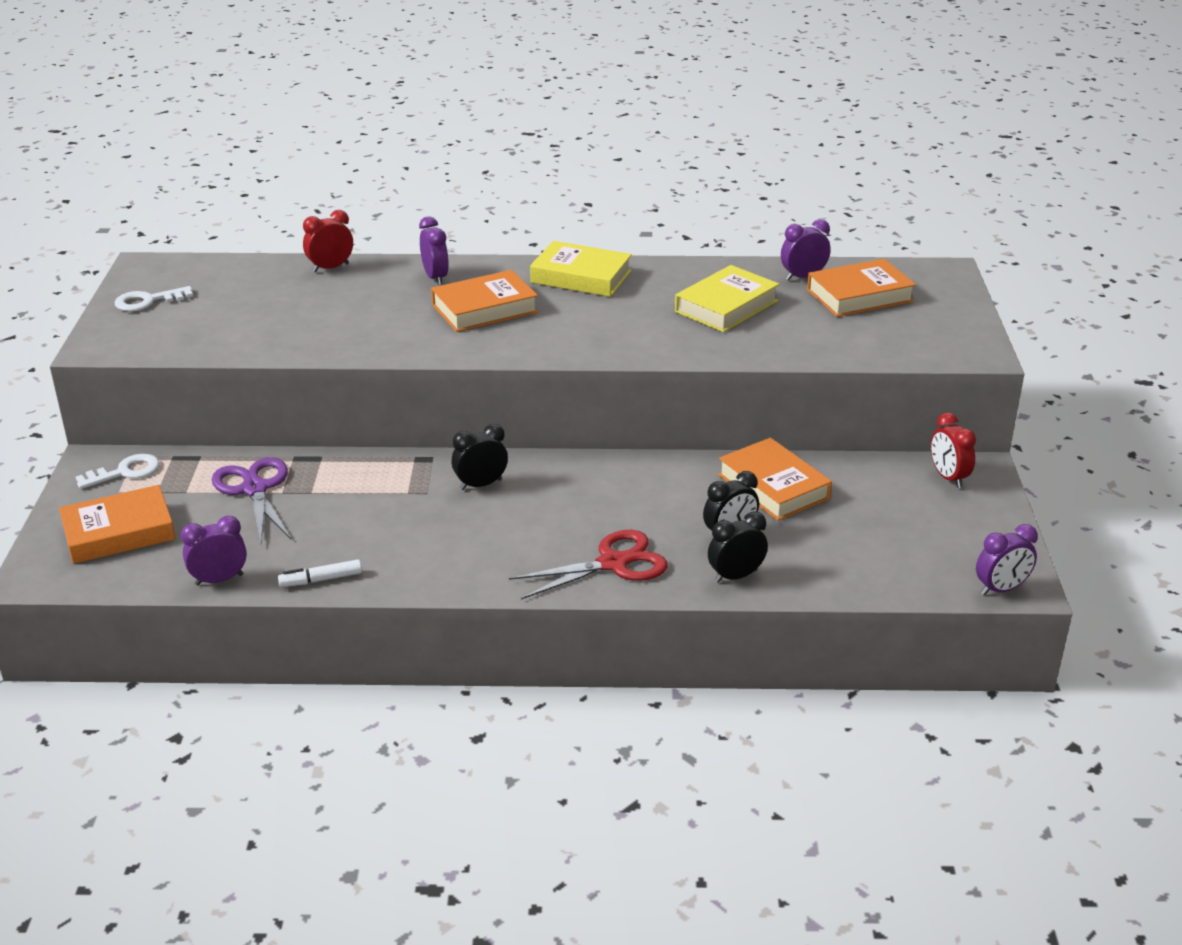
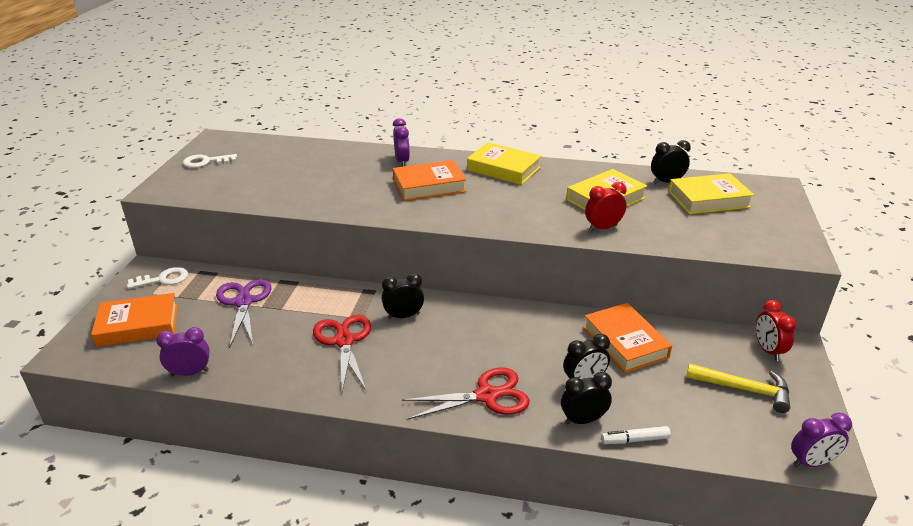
camera: 10 degrees right, 0 degrees up
(321, 580) = (262, 382): white marker -> white marker (634, 440)
(330, 268) = (334, 149): red clock -> red clock (603, 228)
(411, 522) = (344, 341): none -> red scissors
(803, 277) = (666, 182): purple clock -> black clock
(859, 296) = (708, 199): orange book -> yellow book
(922, 523) = (744, 389): none -> yellow hammer

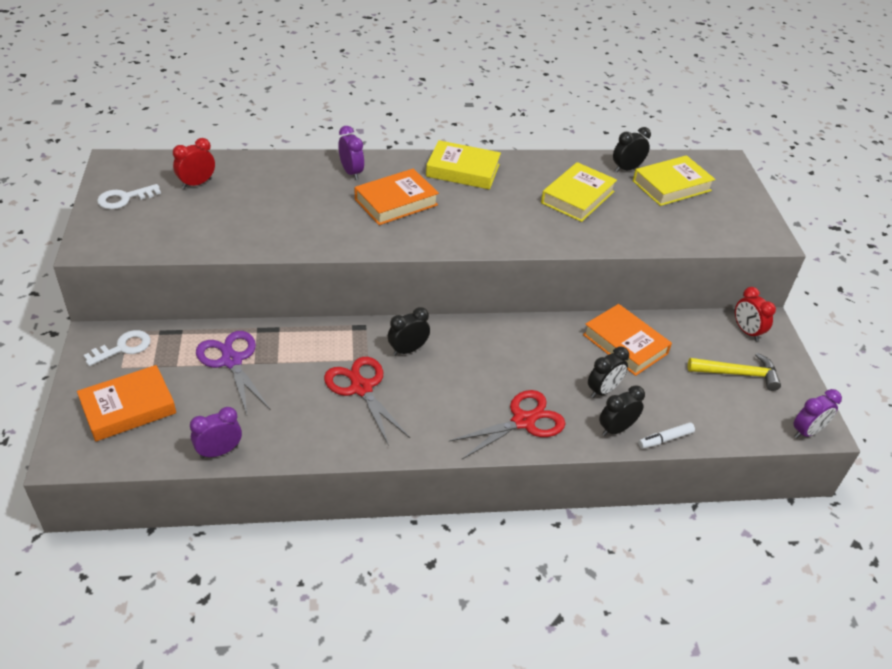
camera: 20 degrees left, 10 degrees up
(603, 228) = (588, 233): red clock -> red clock (197, 183)

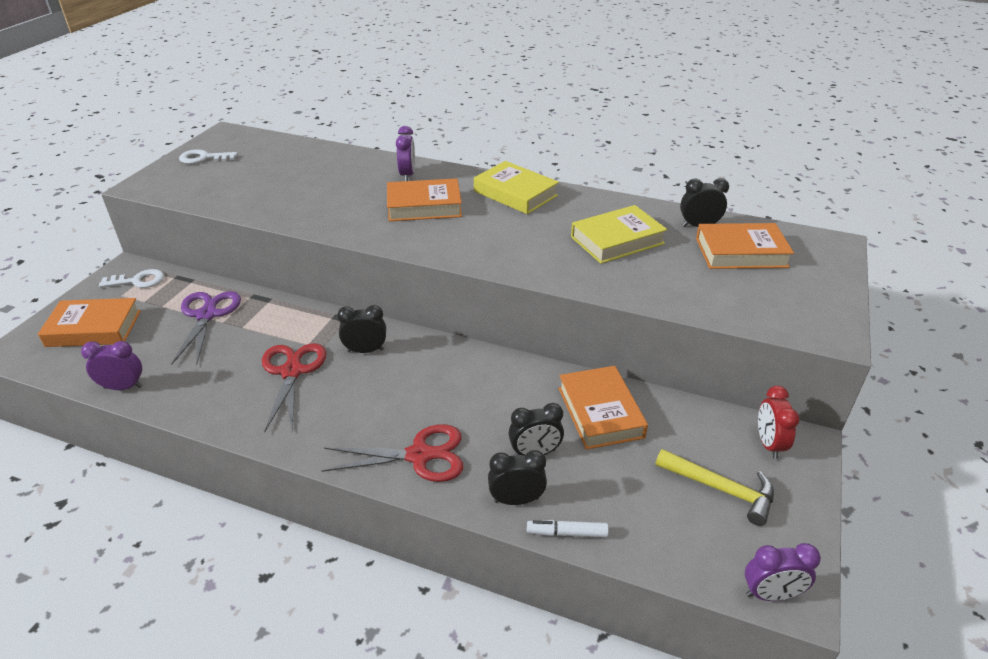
camera: 30 degrees right, 5 degrees down
(197, 183) = (270, 158): red clock -> none
(671, 186) = (741, 252): yellow book -> orange book

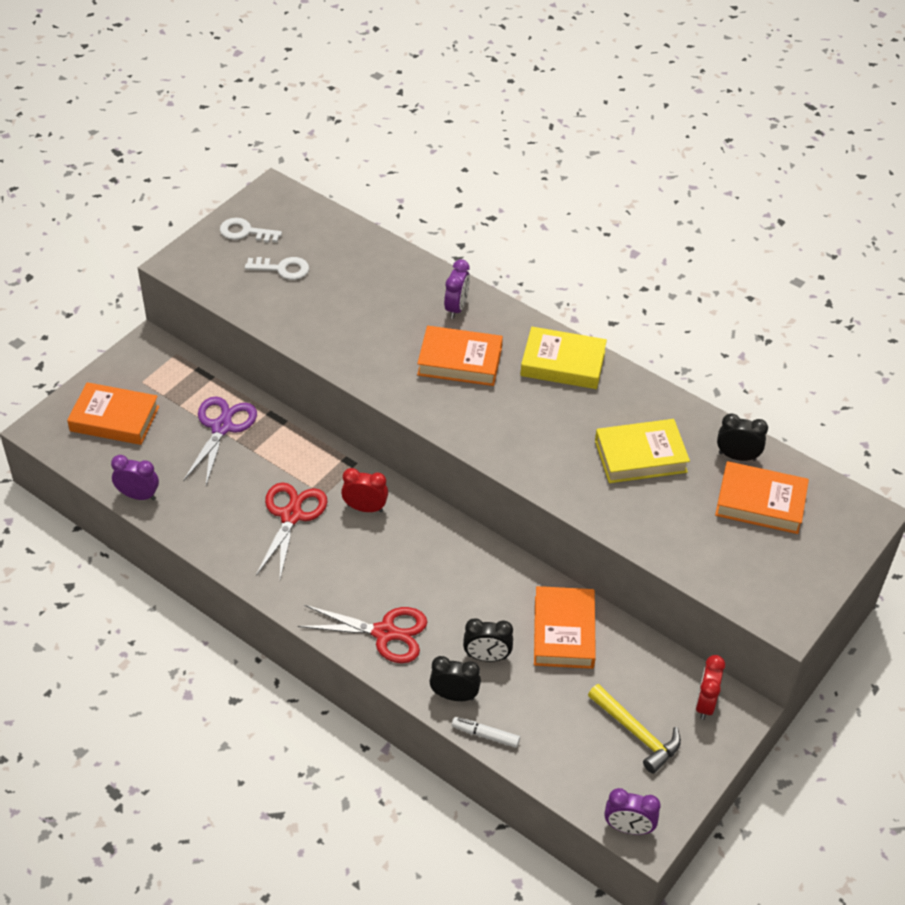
camera: 15 degrees right, 10 degrees up
(138, 281) = (158, 366): white key -> white key (282, 269)
(365, 350) = (365, 508): black clock -> red clock
(515, 193) = (563, 363): yellow book -> yellow book turned 45 degrees counterclockwise

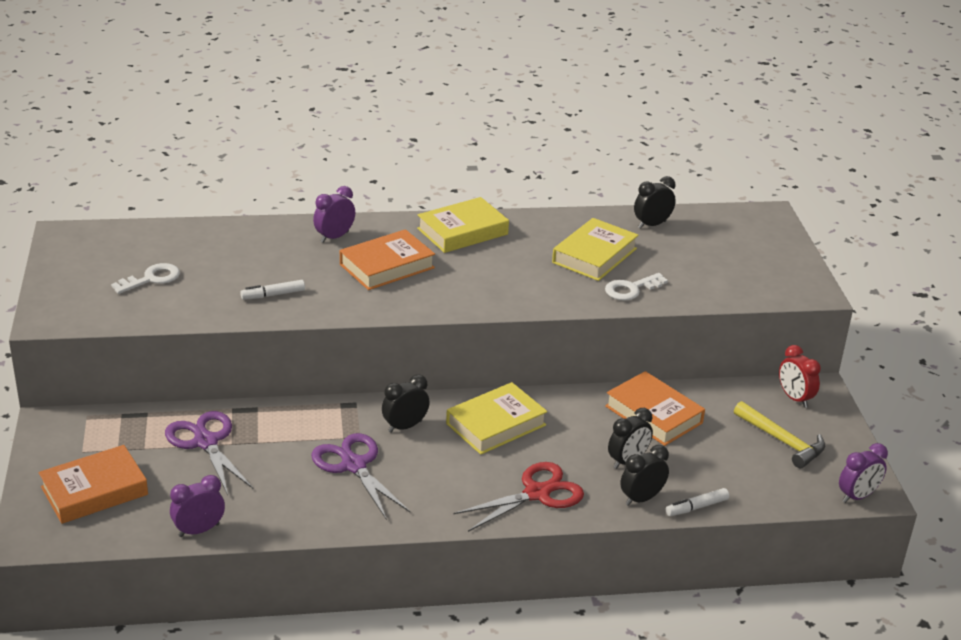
camera: 45 degrees left, 15 degrees down
(245, 232) = (80, 271): white key -> white key (631, 289)
(291, 515) = (354, 465): red scissors -> purple scissors
(345, 336) = (273, 295): none -> white marker
(365, 508) = (405, 426): red clock -> black clock
(431, 553) = (496, 424): none -> yellow book
(456, 308) = (334, 237): purple clock -> purple clock turned 105 degrees counterclockwise
(636, 733) = (782, 441): yellow hammer -> yellow hammer turned 45 degrees clockwise
(760, 503) = (703, 241): orange book -> none

